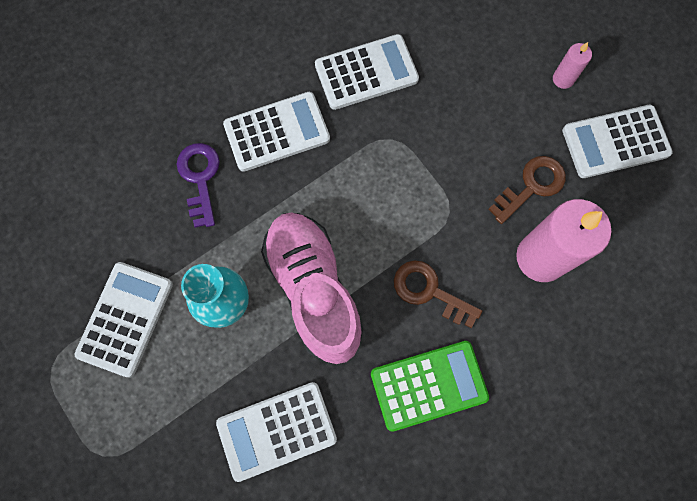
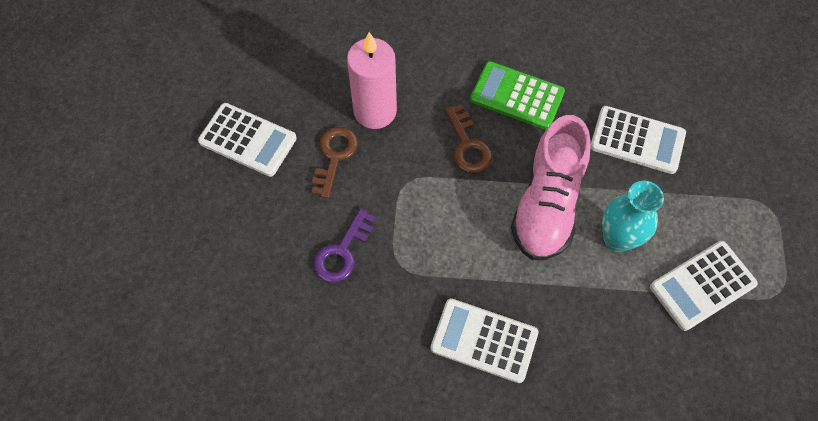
camera: 140 degrees left, 10 degrees down
(200, 178) = (574, 351): purple key -> purple key (342, 252)
(366, 73) = (371, 333): white calculator -> none
(531, 186) = (334, 156): brown key -> brown key turned 105 degrees clockwise
(563, 79) = (232, 208): pink candle -> none

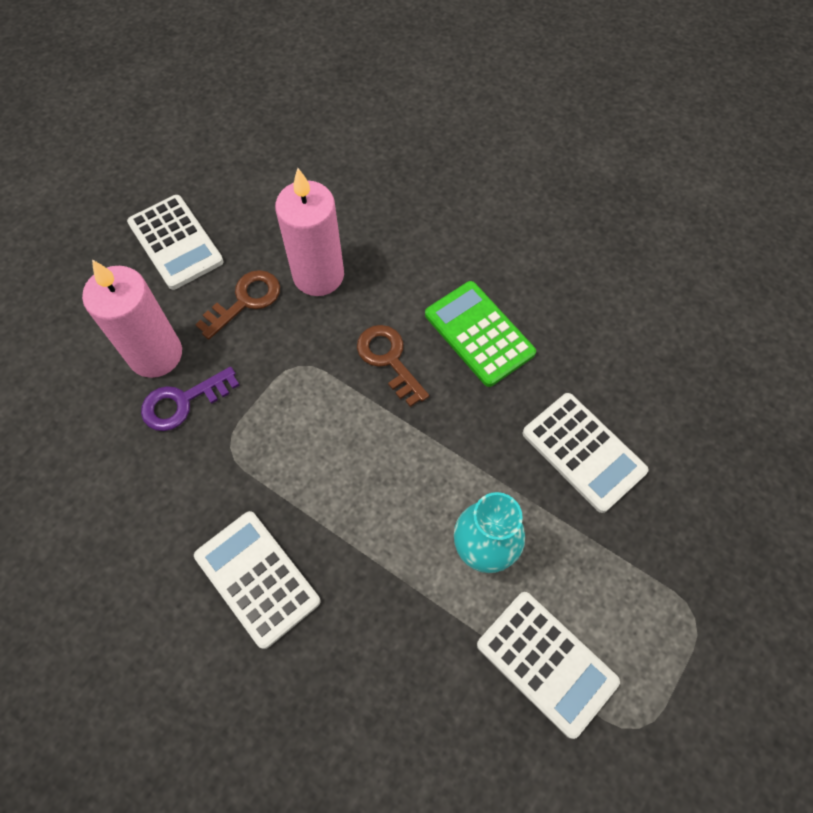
camera: 30 degrees right, 0 degrees up
(295, 229) = (155, 354): none -> pink candle
(468, 145) = (388, 359): brown key -> brown key turned 135 degrees clockwise
(547, 204) = (430, 468): pink shoe -> none
(702, 285) = (546, 663): white calculator -> white calculator turned 135 degrees counterclockwise

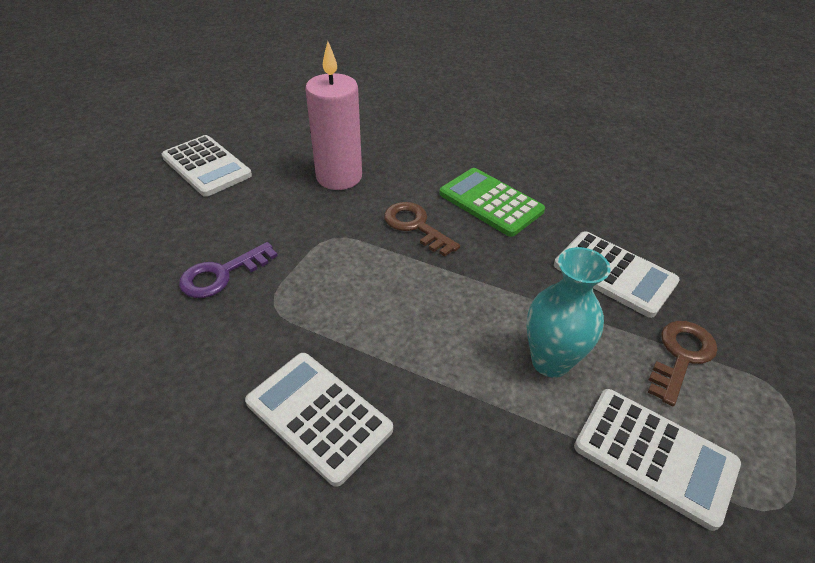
camera: 10 degrees left, 20 degrees down
(155, 354) = (192, 242): pink candle -> none
(245, 301) = (275, 198): brown key -> brown key (681, 356)

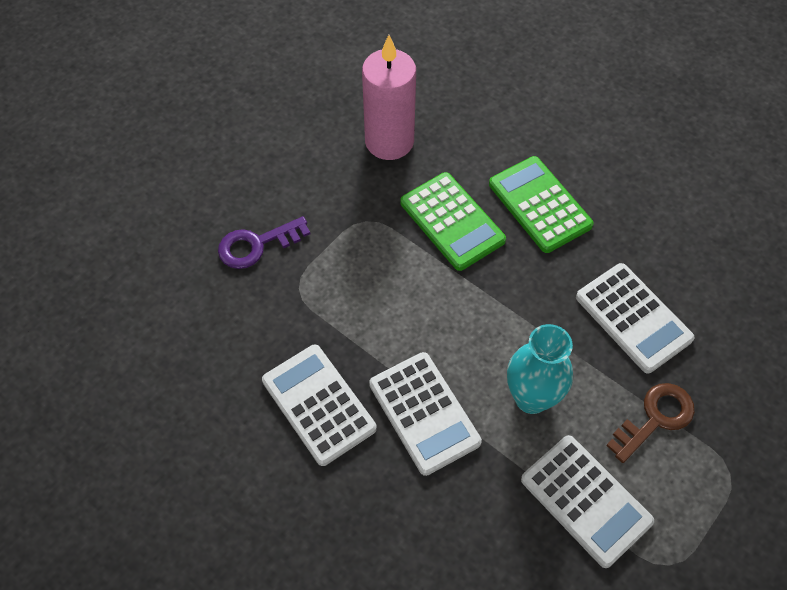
camera: 15 degrees right, 15 degrees up
(206, 166) = (256, 103): white calculator -> white calculator (424, 413)
(415, 226) = (452, 221): brown key -> green calculator

